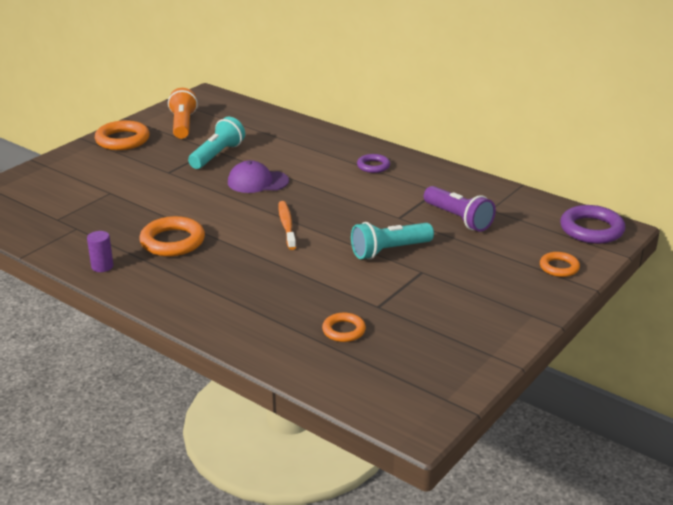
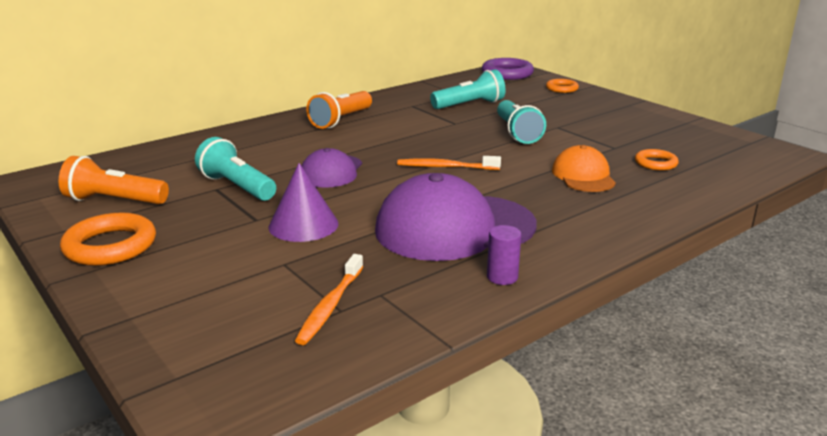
camera: 75 degrees left, 5 degrees down
(61, 215) = (330, 306): none -> orange toothbrush
(164, 188) = (303, 225): none -> purple cone
(172, 241) = (454, 228): orange ring -> purple cap
(294, 291) = (583, 176): none -> orange cap
(373, 166) = (341, 120): purple ring -> orange flashlight
(458, 219) = (469, 105): purple flashlight -> turquoise flashlight

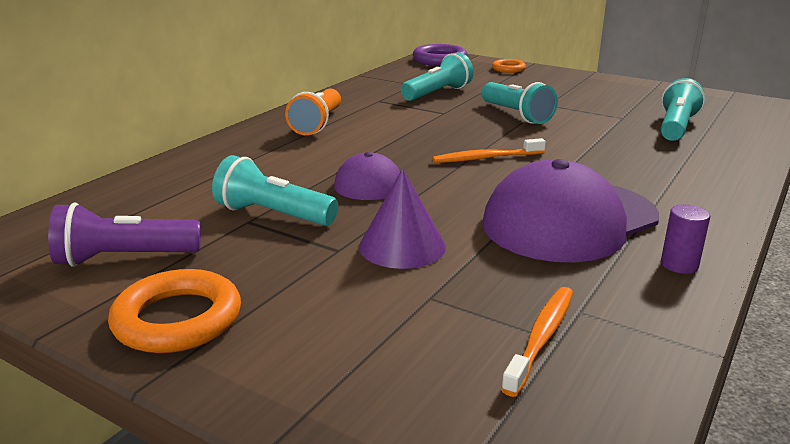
camera: 20 degrees left, 0 degrees up
(114, 201) = (125, 258): orange flashlight -> purple flashlight
(330, 306) = (541, 338): orange toothbrush -> orange toothbrush turned 150 degrees counterclockwise
(583, 176) = (627, 148): orange cap -> none
(655, 163) = (676, 127): orange ring -> turquoise flashlight

